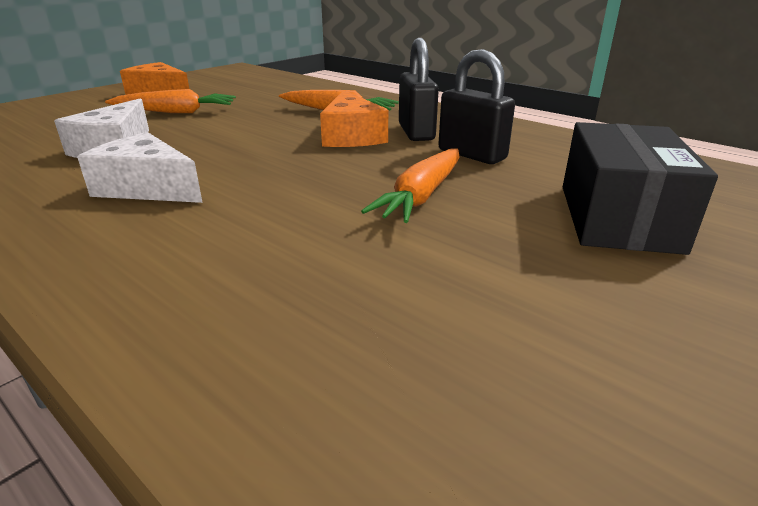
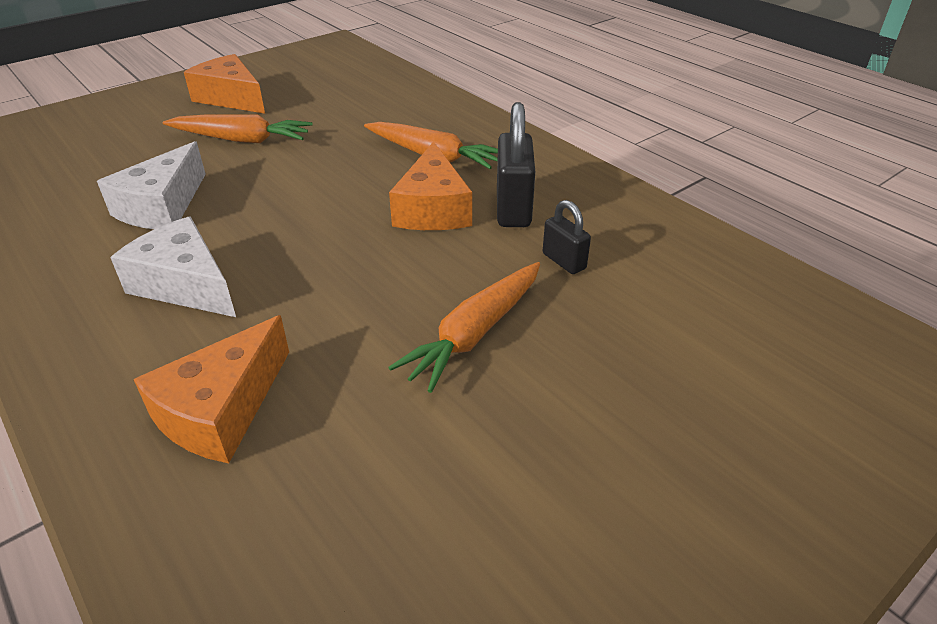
camera: 10 degrees right, 10 degrees up
(207, 259) = (221, 410): none -> orange cheese
(472, 155) = (564, 261): black padlock -> black padlock, size x0.57
(618, 217) = (685, 400): black box -> none

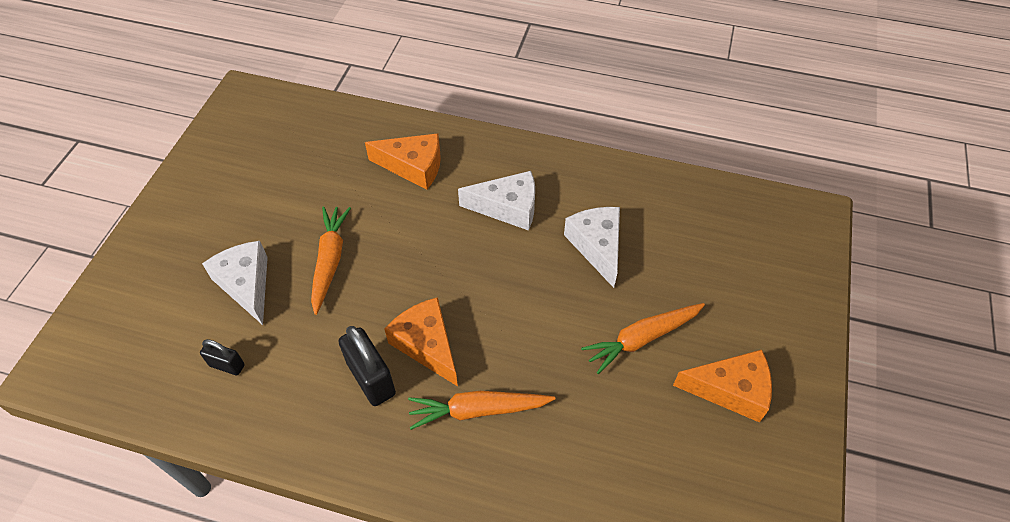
camera: 145 degrees right, 15 degrees up
(221, 410) = (413, 167): orange cheese -> orange cheese turned 105 degrees clockwise
(564, 261) = (308, 343): black padlock -> black padlock (227, 365)
(617, 360) = (246, 284): none -> white cheese

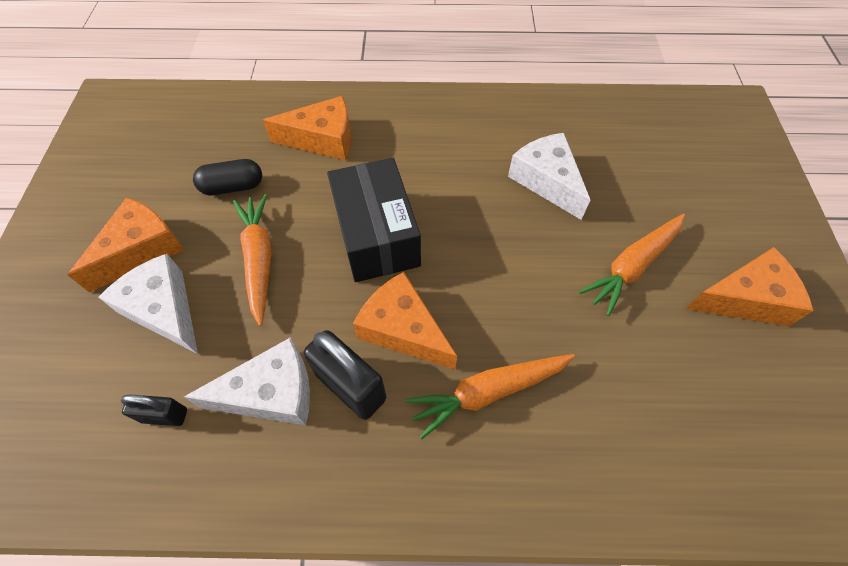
camera: 15 degrees left, 5 degrees up
(240, 232) = (141, 250): none -> orange cheese
(326, 194) = (233, 187): none -> black capsule
(431, 262) = (376, 235): none -> black box
(508, 207) = (439, 161): white cheese -> white cheese (271, 393)

